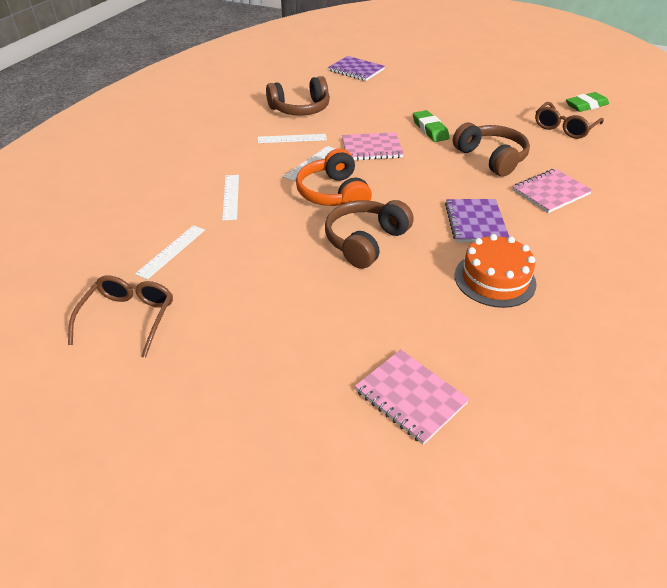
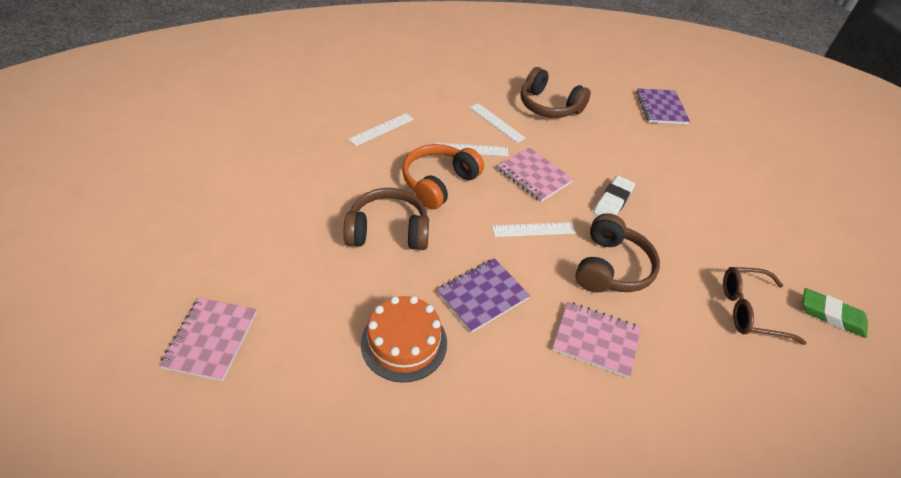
camera: 50 degrees right, 5 degrees up
(129, 318) = (208, 150): brown glasses -> none
(171, 251) = (291, 133): white ruler -> white ruler (533, 229)
(430, 129) = (612, 201): green eraser -> white eraser

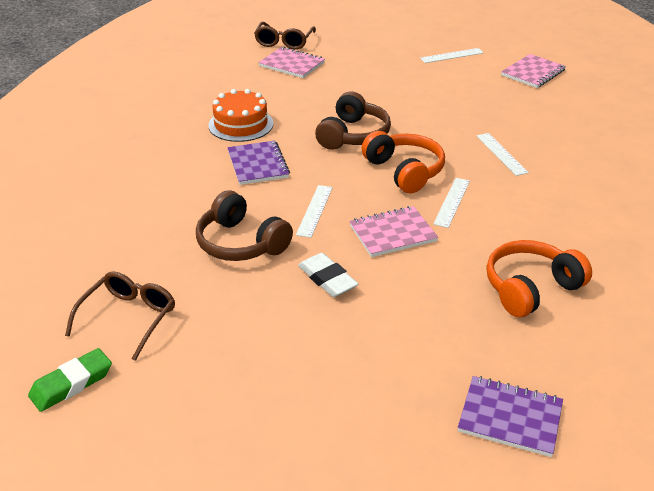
camera: 115 degrees right, 10 degrees down
(123, 375) = (284, 42): none -> brown glasses
(496, 122) = (499, 232): white ruler -> white ruler (451, 55)
(549, 106) = (531, 288): brown headphones -> orange headphones
(596, 340) = (176, 207): pink notebook -> pink notebook (533, 73)

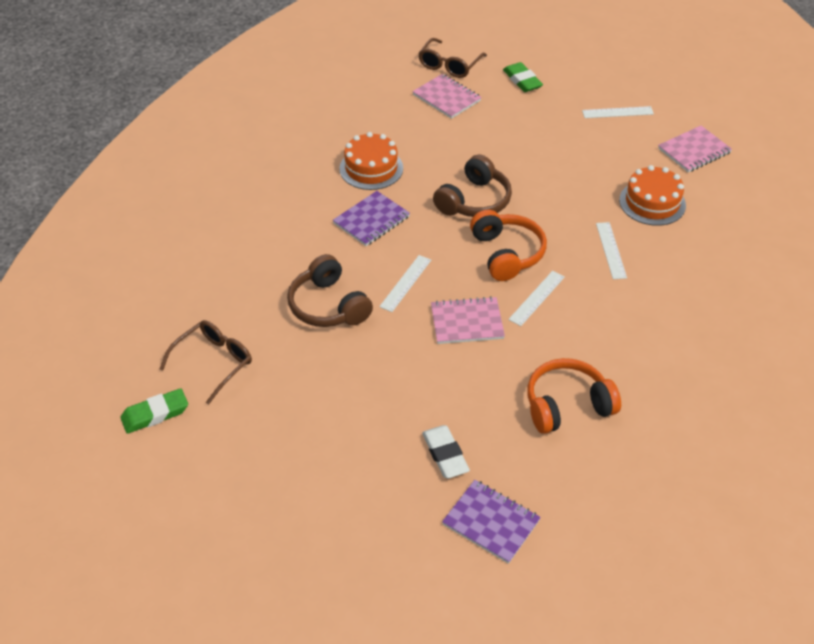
camera: 15 degrees right, 10 degrees up
(258, 164) = (371, 220): purple notebook -> purple notebook turned 45 degrees clockwise
(327, 279) = (390, 358): white eraser -> white eraser (445, 454)
(355, 44) = (522, 80): none -> green eraser
(518, 113) = (652, 202): none -> orange cake

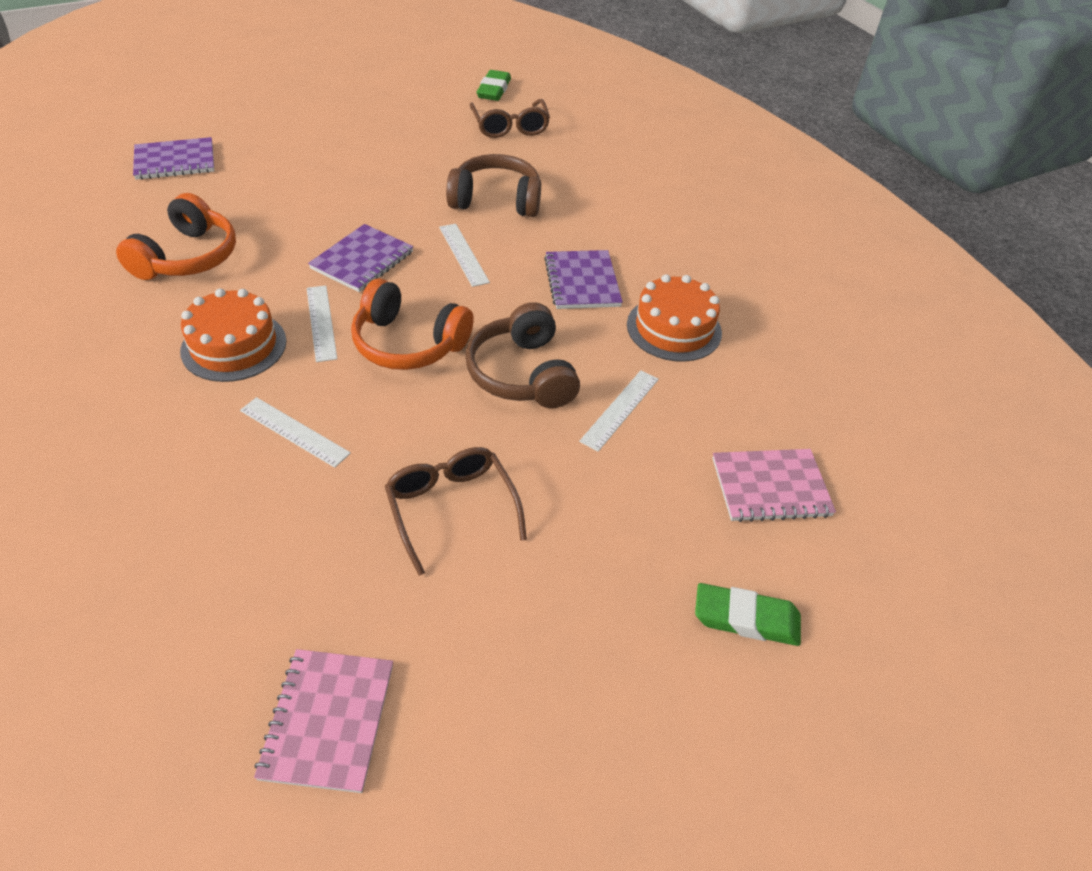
camera: 125 degrees right, 0 degrees up
(445, 454) = (259, 174): white eraser -> none
(449, 65) = (863, 549): brown glasses -> brown glasses (451, 508)
(467, 322) = (362, 260): pink notebook -> purple notebook
(617, 112) = (537, 693): white ruler -> white ruler (620, 409)
(652, 202) = (305, 547): orange cake -> orange cake (234, 346)

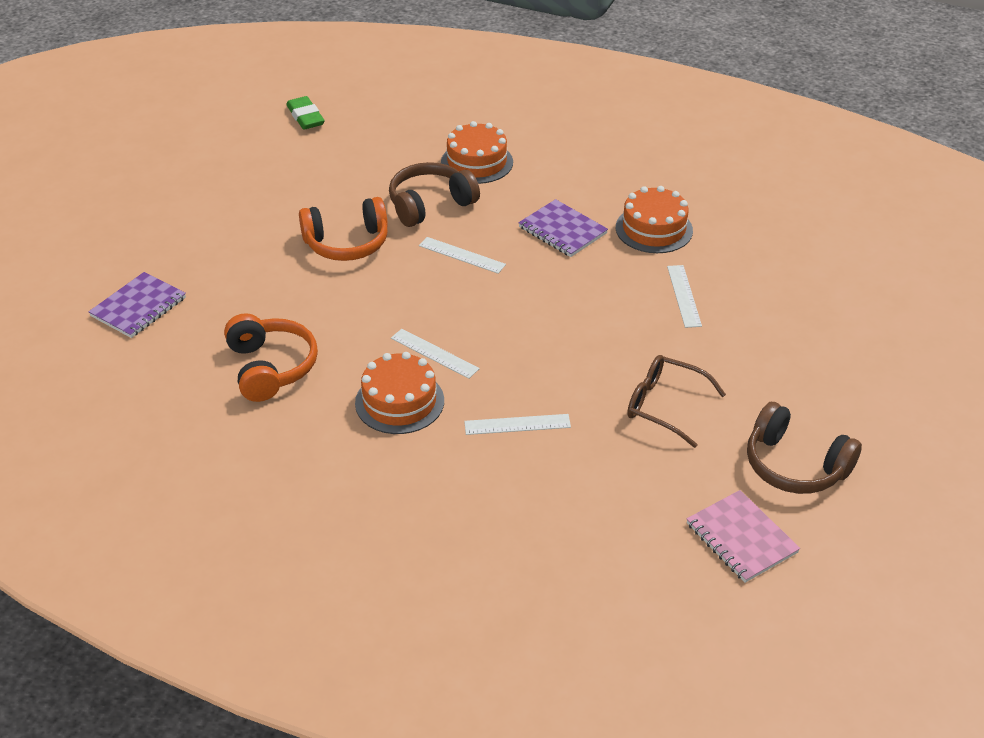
camera: 35 degrees left, 5 degrees down
(362, 260) = (399, 298): purple notebook -> none
(408, 343) = (509, 332): orange headphones -> orange headphones (347, 243)
(510, 127) = (361, 142): brown glasses -> none
(523, 374) = (603, 309): brown headphones -> brown headphones (795, 465)
(584, 187) = (477, 162): none -> orange cake
(746, 619) = (871, 362): green eraser -> none
(770, 487) = (809, 290): pink notebook -> none

